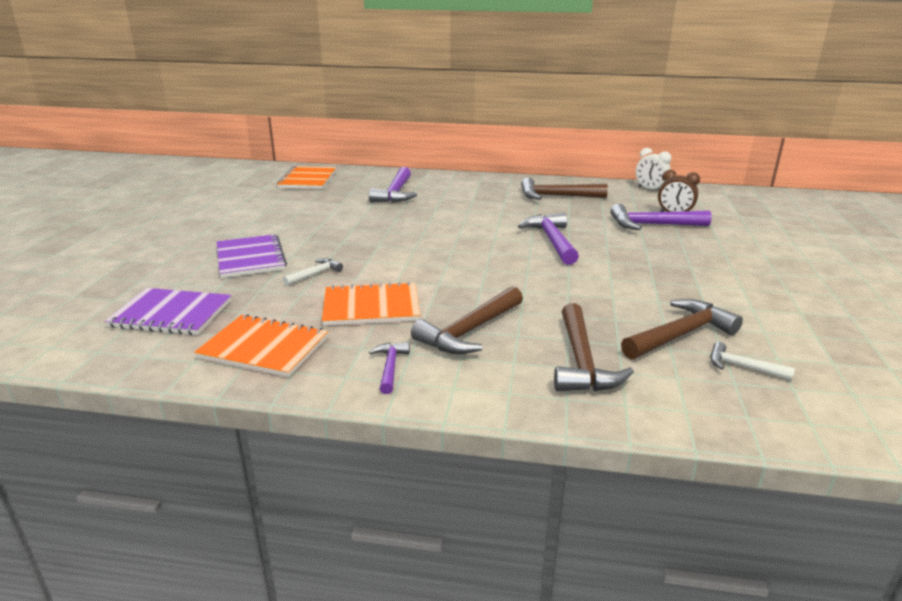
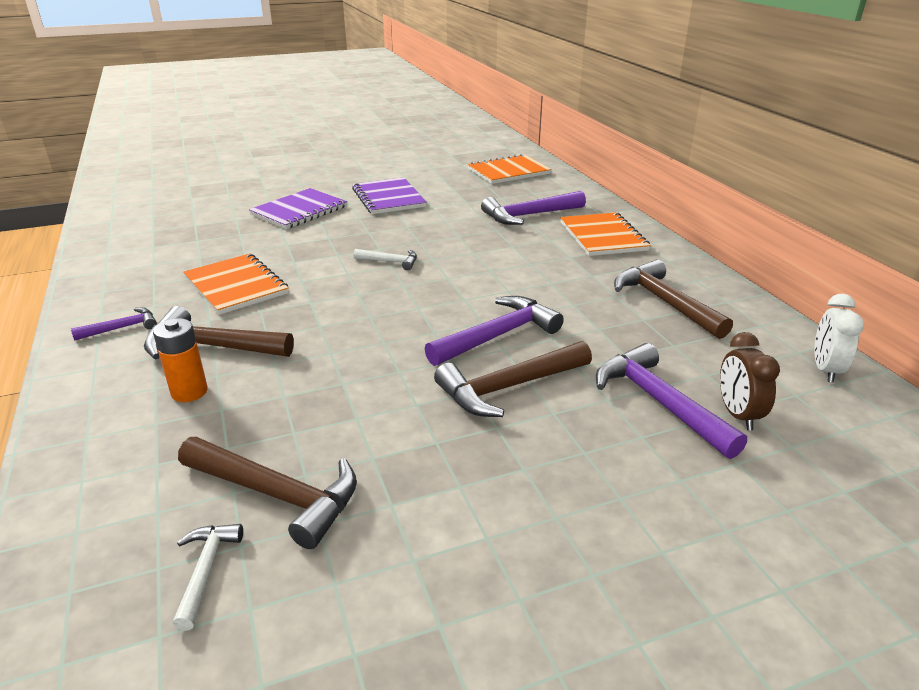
camera: 60 degrees right, 5 degrees up
(171, 314) = (178, 221): purple notebook -> purple notebook (388, 198)
(264, 348) = (137, 268): orange notebook -> orange notebook (602, 236)
(315, 274) = (287, 243): white hammer -> white hammer (390, 262)
(533, 348) = (189, 392): none -> orange battery
(581, 361) = (171, 429): brown hammer -> brown hammer (509, 387)

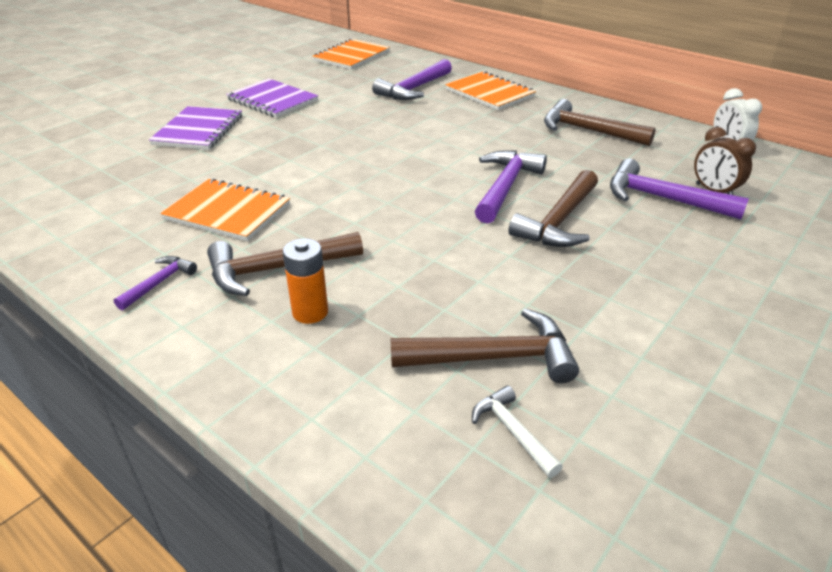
camera: 30 degrees left, 5 degrees up
(390, 262) = (346, 154): white hammer -> none

